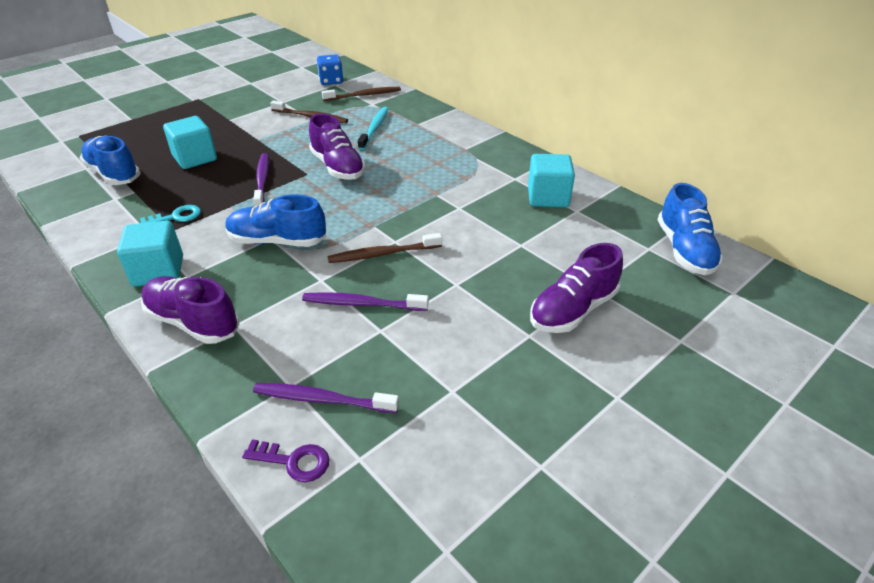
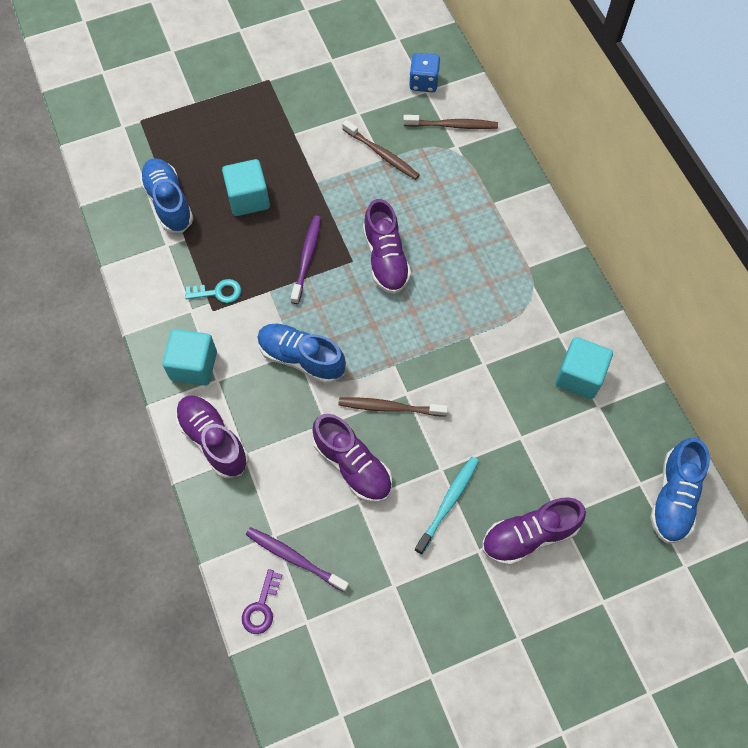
camera: 20 degrees right, 25 degrees up
(294, 461) = (261, 607): purple key -> purple key turned 75 degrees clockwise
(361, 304) = (353, 465): purple toothbrush -> purple shoe
(374, 128) = (444, 197): turquoise toothbrush -> turquoise toothbrush (448, 502)

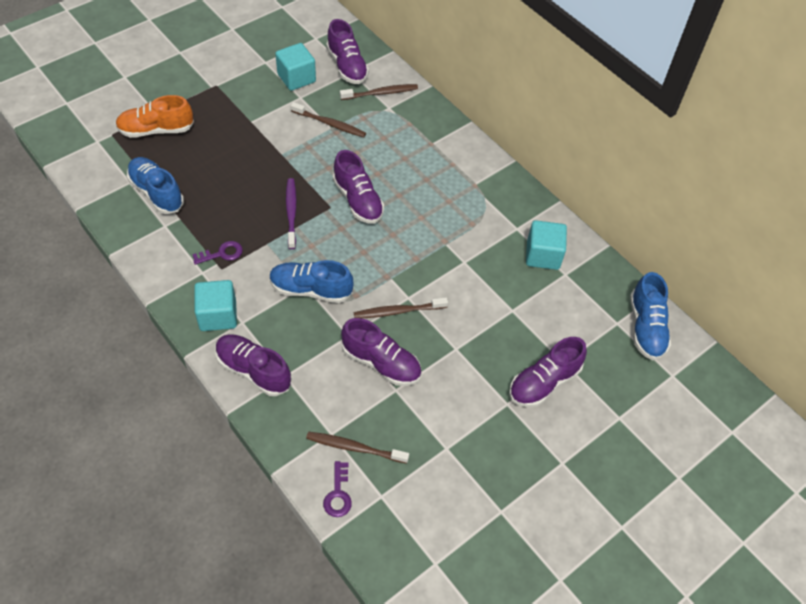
camera: 20 degrees left, 10 degrees down
(188, 124) = (156, 130): none -> orange shoe
(218, 292) = (222, 253): turquoise key -> purple key
(248, 198) = (226, 177): turquoise cube -> turquoise cube (296, 78)
(294, 558) = (354, 447): purple toothbrush -> brown toothbrush
(423, 82) = (347, 66): blue dice -> purple shoe
(448, 502) = (470, 373): turquoise toothbrush -> none

